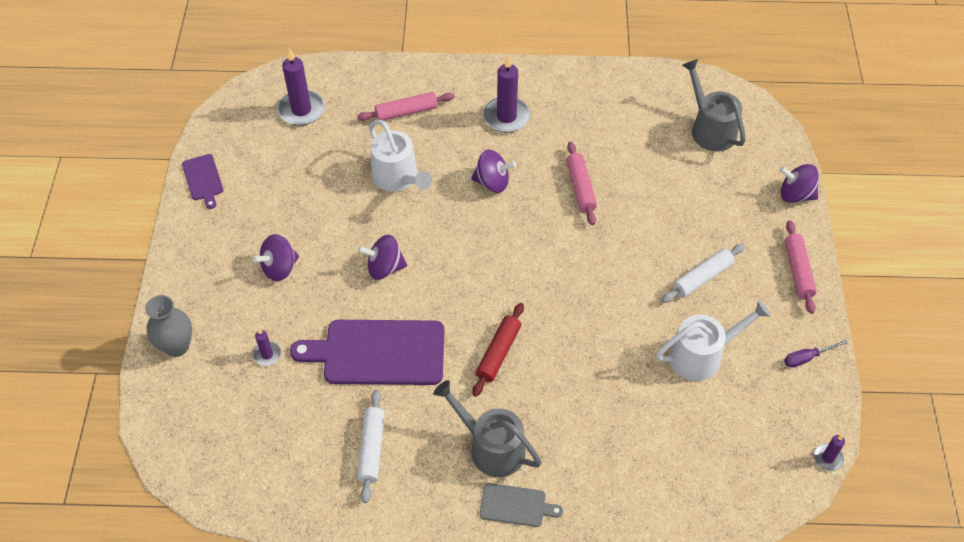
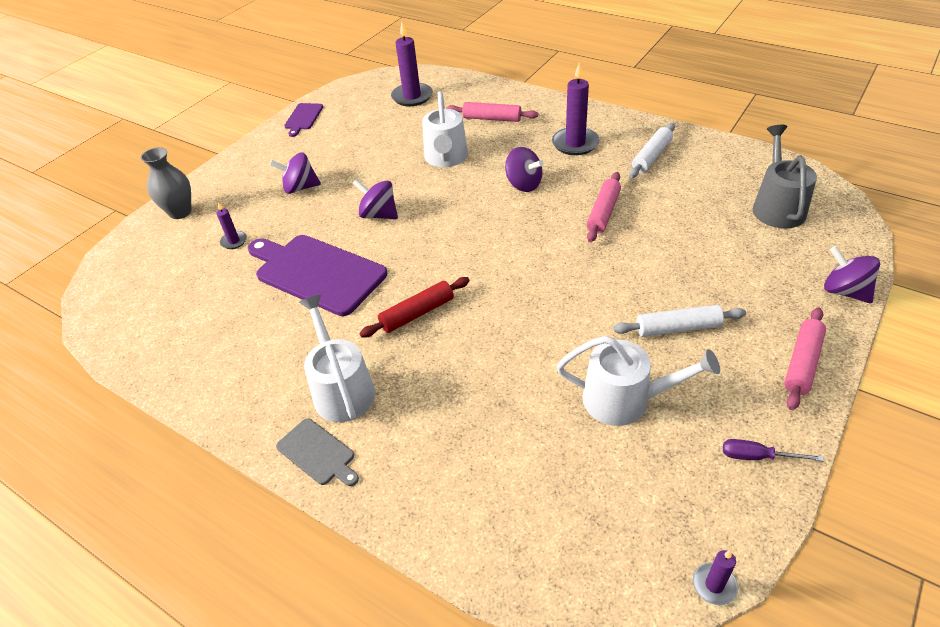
camera: 35 degrees right, 10 degrees down
(371, 449) = (242, 343): white rolling pin -> white rolling pin (651, 157)
(491, 447) = (341, 389): grey watering can -> white watering can

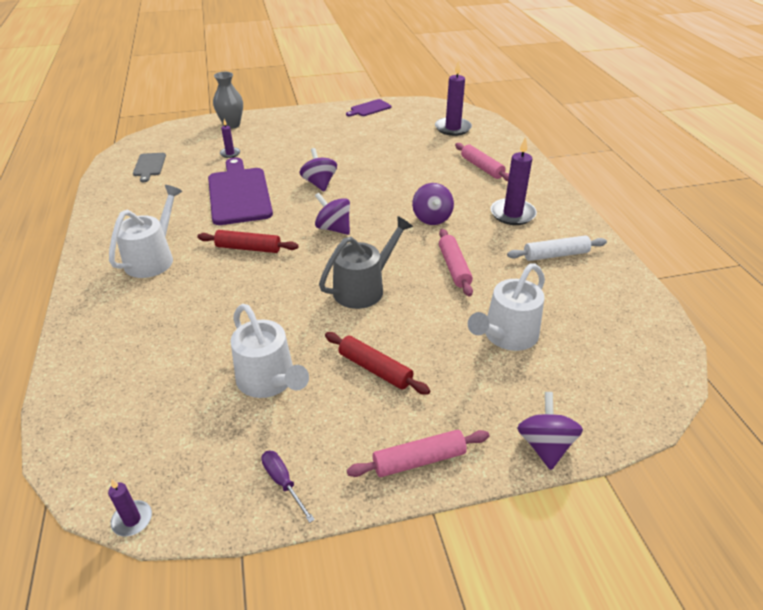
camera: 40 degrees right, 5 degrees down
(300, 188) = (305, 145): purple spinning top -> purple spinning top (333, 228)
(318, 453) = (94, 280): grey cutting board -> grey cutting board (149, 166)
(446, 158) = (411, 175): white watering can -> white watering can (507, 335)
(603, 213) = (454, 267): pink rolling pin -> pink rolling pin turned 75 degrees counterclockwise
(678, 328) = (375, 369): white rolling pin -> red rolling pin
(777, 207) = (599, 351): grey watering can -> grey watering can (363, 288)

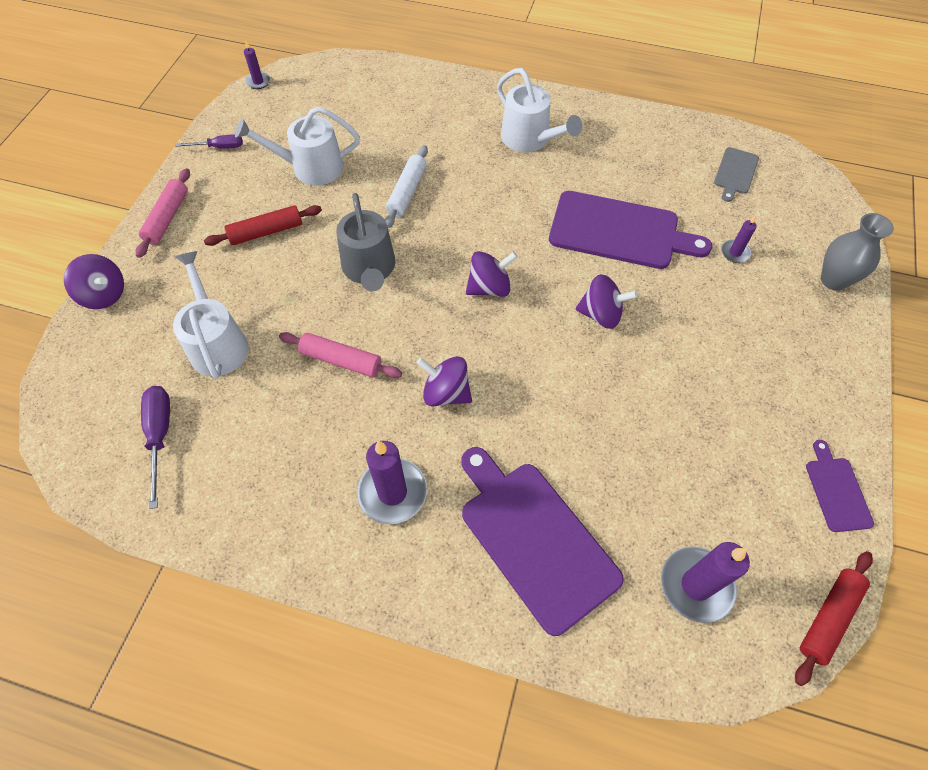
camera: 120 degrees right, 20 degrees up
(149, 166) = (735, 172): grey cutting board -> grey cutting board turned 90 degrees counterclockwise
(248, 248) = (500, 207): red rolling pin -> red rolling pin (828, 618)
(482, 167) = (534, 539): pink rolling pin -> purple cutting board
(555, 255) = (282, 478): white rolling pin -> white rolling pin (407, 192)
(600, 323) = (160, 436): none -> purple screwdriver

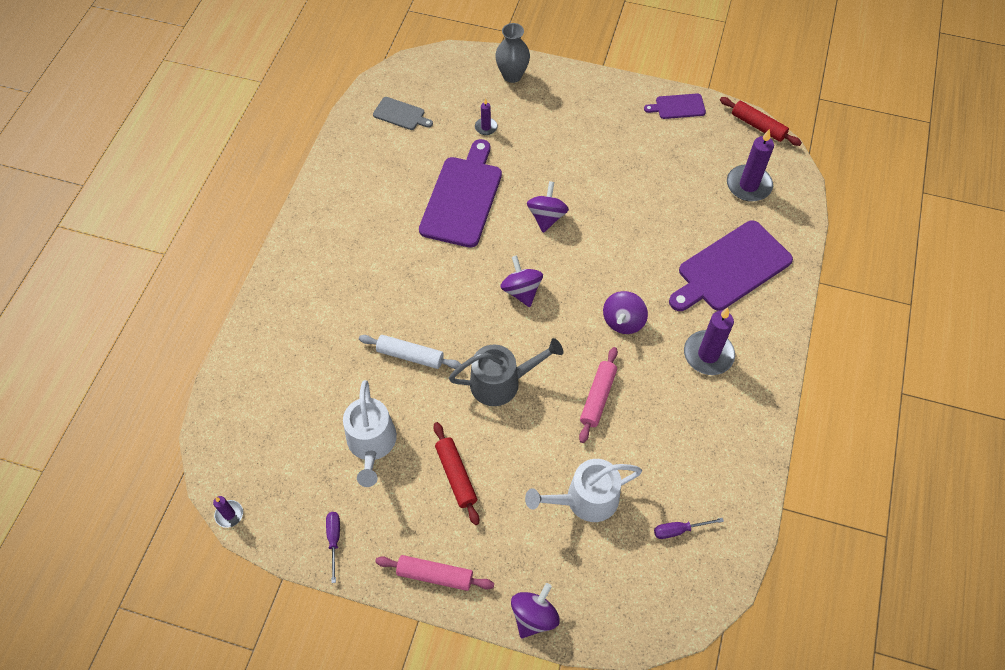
camera: 90 degrees left, 0 degrees up
(160, 436) = (679, 530): purple screwdriver -> purple screwdriver, size x0.65
(529, 139) = (348, 256): white watering can -> none

